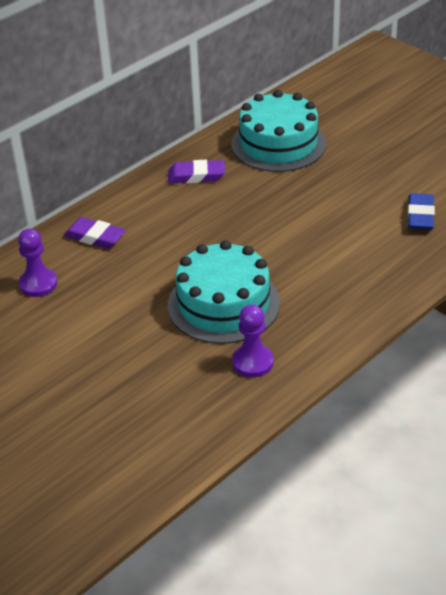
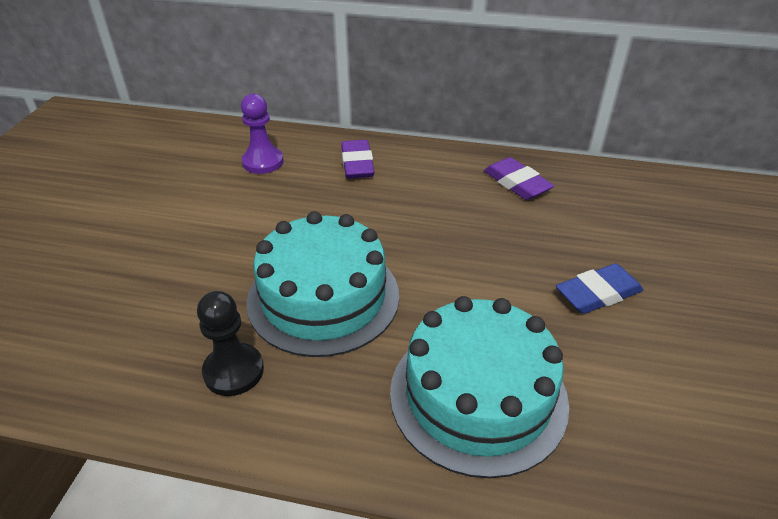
camera: 55 degrees right, 0 degrees up
(252, 362) = (233, 371): purple pawn -> black pawn
(278, 144) = (644, 216): turquoise cake -> turquoise cake (478, 395)
(420, 215) = (682, 421): blue eraser -> blue eraser (598, 293)

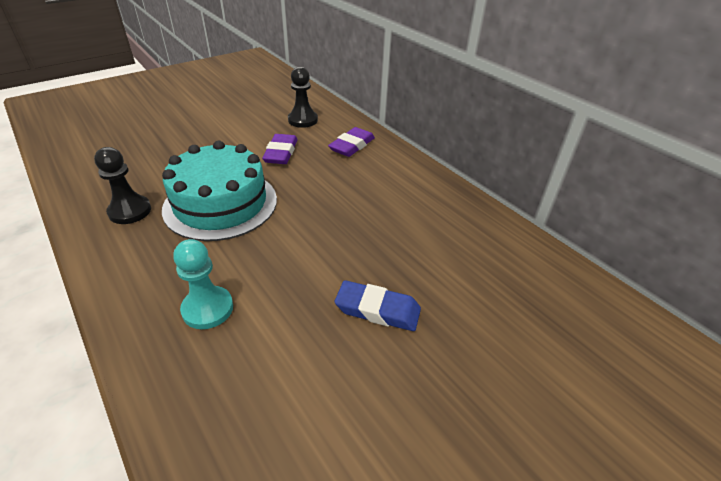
camera: 40 degrees right, 0 degrees up
(263, 162) = (303, 120): purple pawn -> black pawn
(478, 395) = (208, 309): turquoise cake -> turquoise pawn
(516, 183) = (437, 209): purple eraser -> purple eraser (281, 153)

